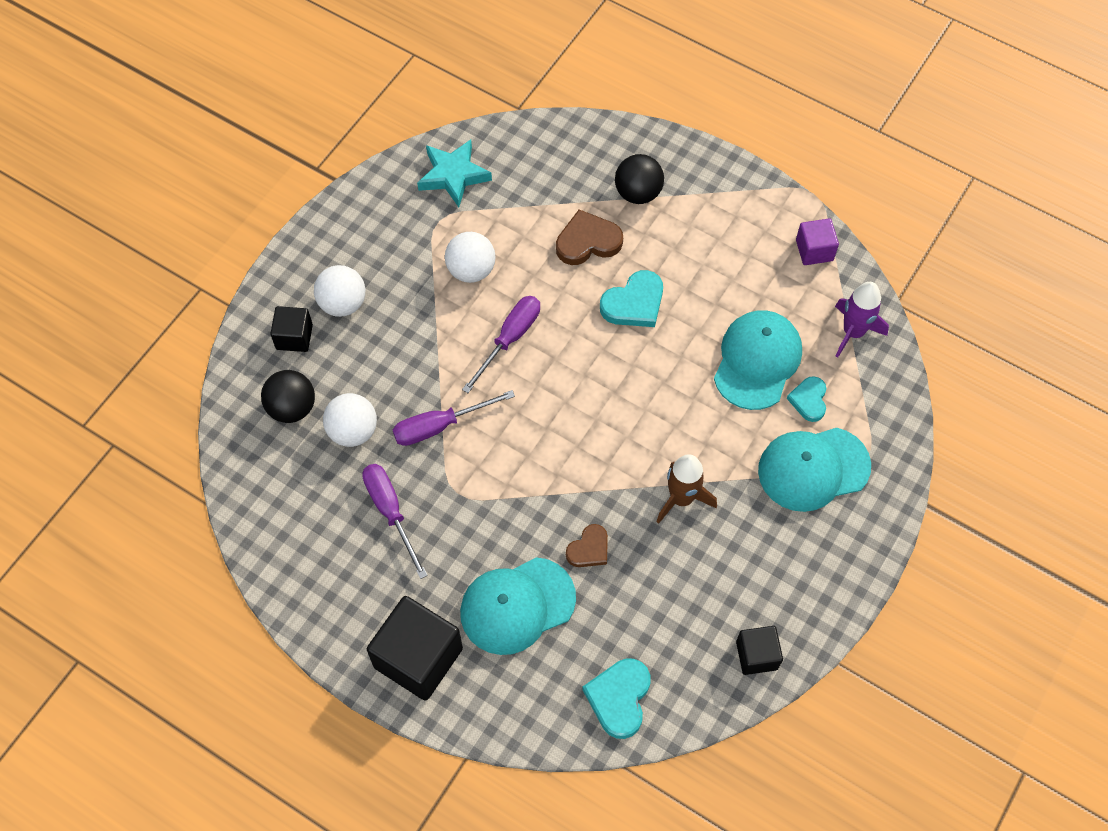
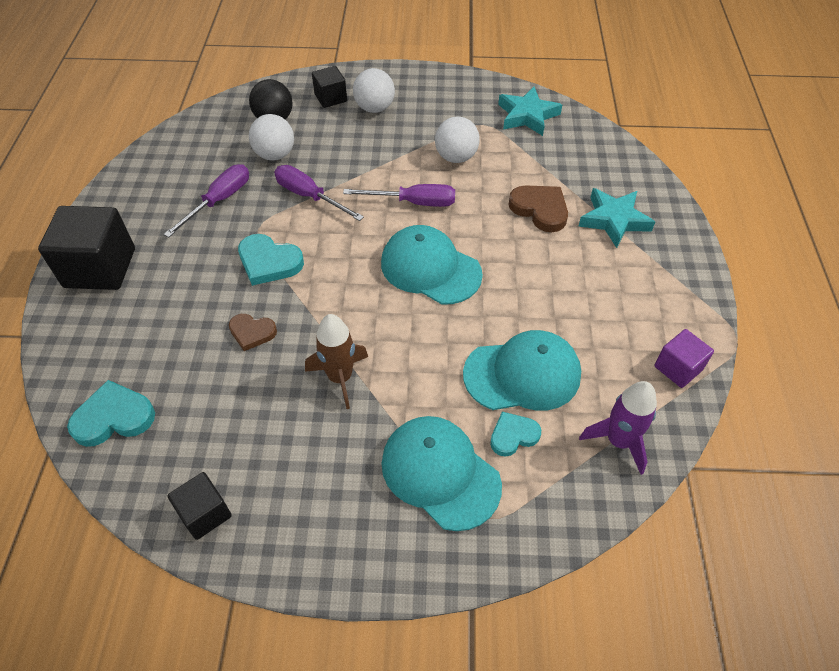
camera: 60 degrees right, 10 degrees down
(517, 606) = (174, 308): turquoise cap -> turquoise cap (430, 268)
(634, 303) = (508, 262): turquoise heart -> turquoise heart (269, 262)
(638, 193) = (614, 220): black ball -> turquoise star

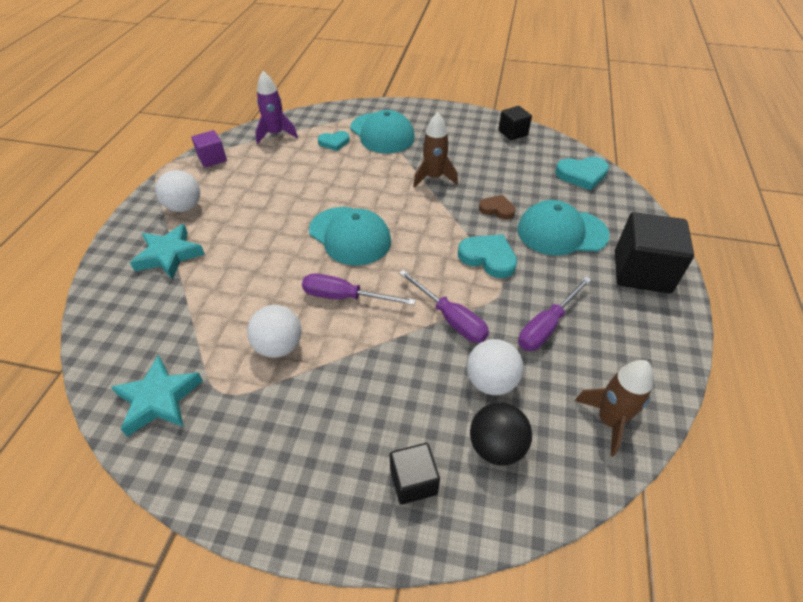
camera: 170 degrees left, 5 degrees down
(187, 142) = (609, 421): none -> brown rocket
(374, 108) = (353, 447): white ball -> white ball (184, 207)
(522, 374) = (313, 166): turquoise cap -> turquoise cap (561, 232)
(540, 209) = (227, 274): brown heart -> none

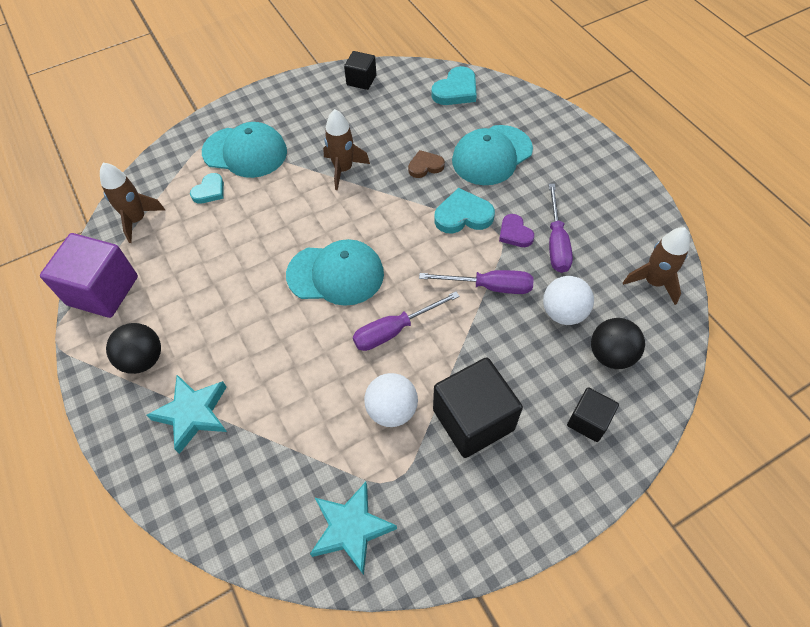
camera: 40 degrees left, 10 degrees up
(184, 207) = (143, 359): white ball -> black ball
(212, 159) = (103, 290): purple cube -> purple cube, size x1.82
(276, 134) = (137, 220): purple rocket -> brown rocket
(517, 296) = (515, 233): none -> purple heart
(642, 271) = (573, 152): black cube -> black cube (473, 419)

